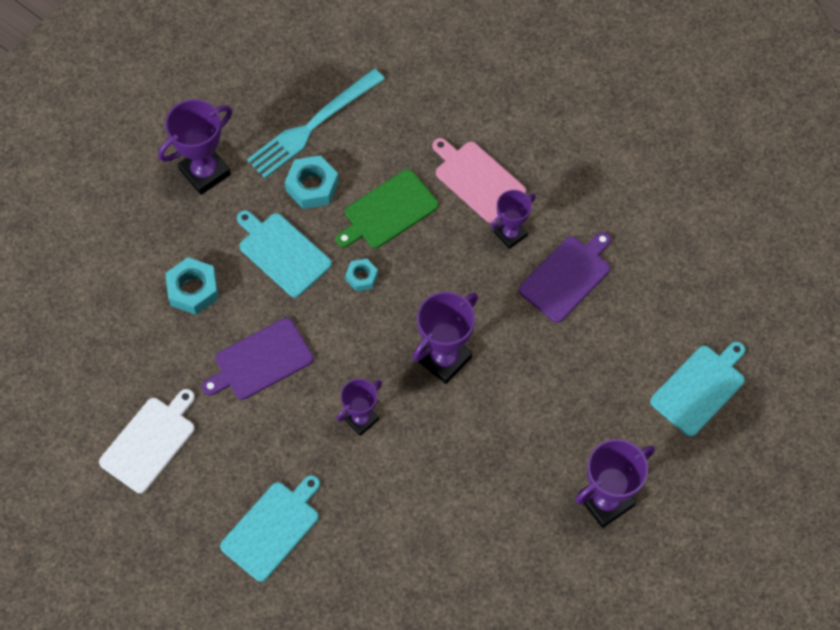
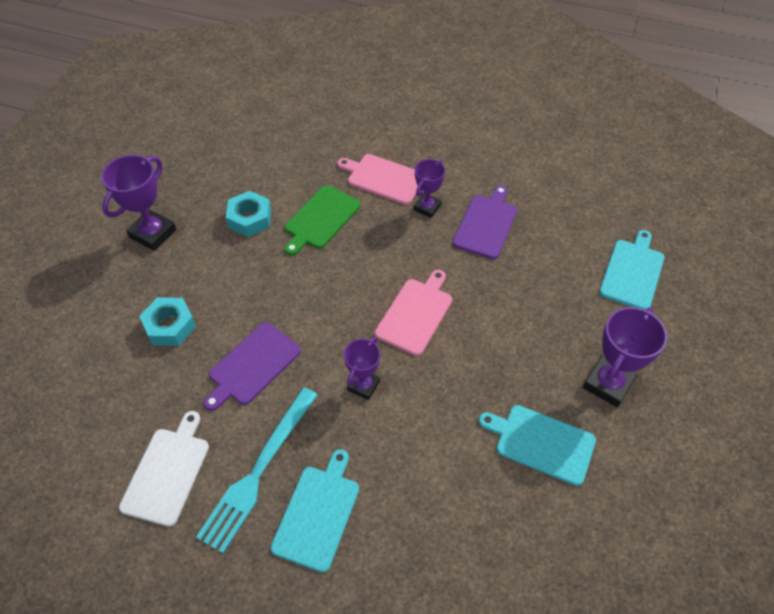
camera: 20 degrees left, 10 degrees down
(282, 253) = (242, 274): turquoise cutting board -> turquoise cutting board (541, 443)
(312, 126) = (234, 177): turquoise fork -> turquoise fork (258, 471)
(361, 277) = (318, 272): turquoise nut -> none
(444, 359) = (415, 314): purple trophy -> pink cutting board

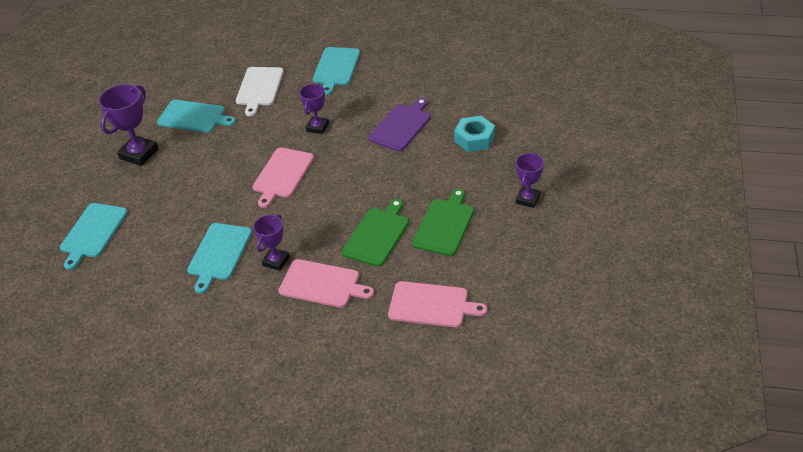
camera: 175 degrees right, 10 degrees down
(153, 233) = (527, 199): purple trophy -> purple trophy, size x0.64
(167, 472) = (435, 70): white cutting board -> white cutting board (259, 88)
(250, 219) = (444, 225): turquoise nut -> green cutting board
(258, 471) = (378, 79): turquoise fork -> none
(289, 146) = (431, 305): none -> pink cutting board
(486, 224) = (219, 254): purple cutting board -> turquoise cutting board

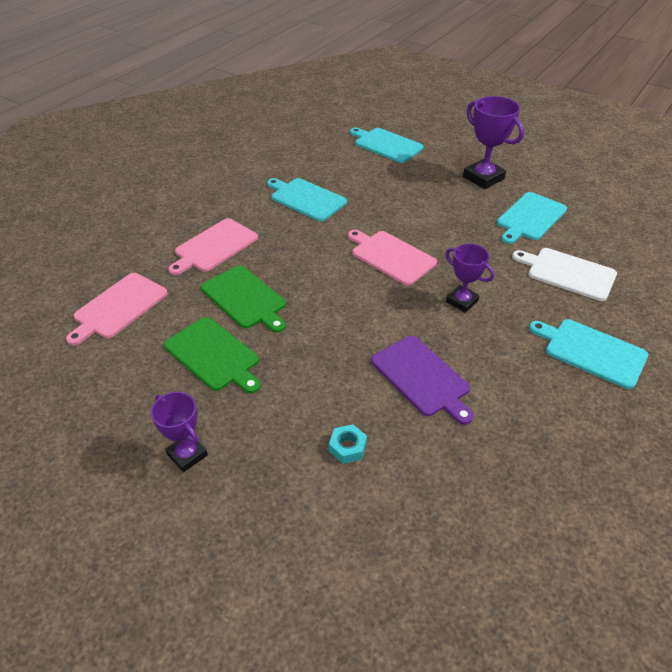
camera: 110 degrees right, 0 degrees up
(276, 261) = (268, 227): purple trophy -> none
(474, 139) = (347, 447): turquoise nut -> turquoise nut, size x0.60

